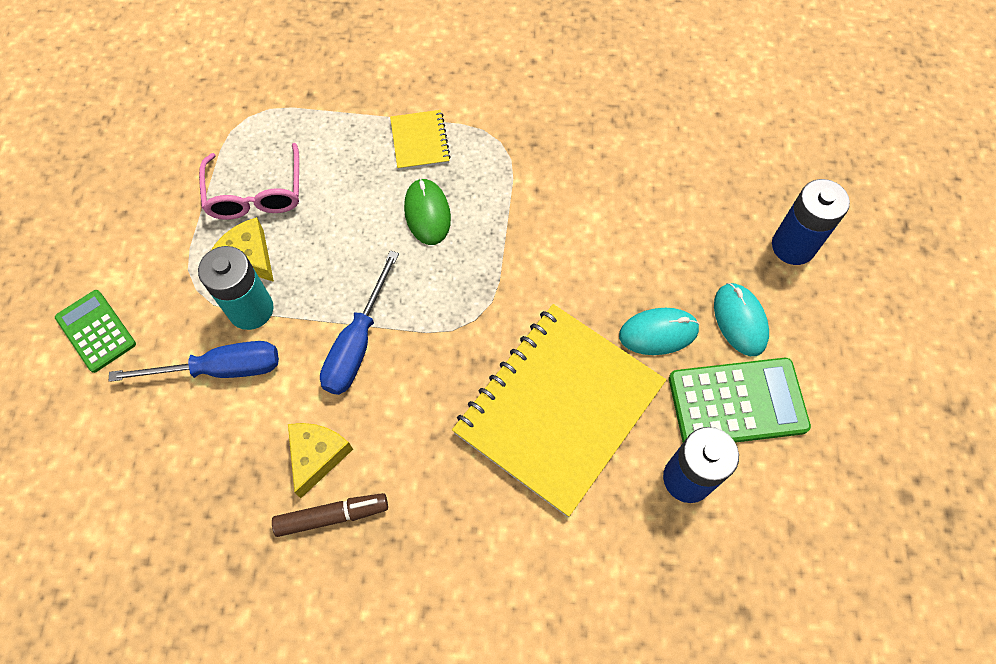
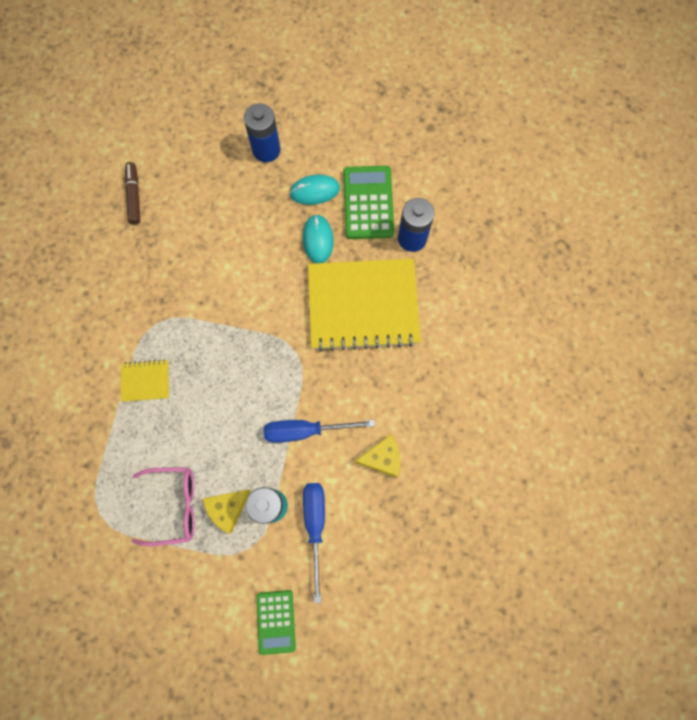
camera: 85 degrees left, 10 degrees up
(96, 331) = (276, 621): green calculator -> green calculator turned 60 degrees counterclockwise
(317, 456) = (382, 458): yellow cheese -> yellow cheese turned 150 degrees clockwise
(332, 516) = (421, 448): brown marker -> brown marker (134, 196)
(357, 343) = (305, 430): blue screwdriver -> blue screwdriver turned 150 degrees clockwise
(427, 213) = (209, 379): green mouse -> none
(559, 408) = (363, 305): yellow notebook -> yellow notebook turned 45 degrees counterclockwise

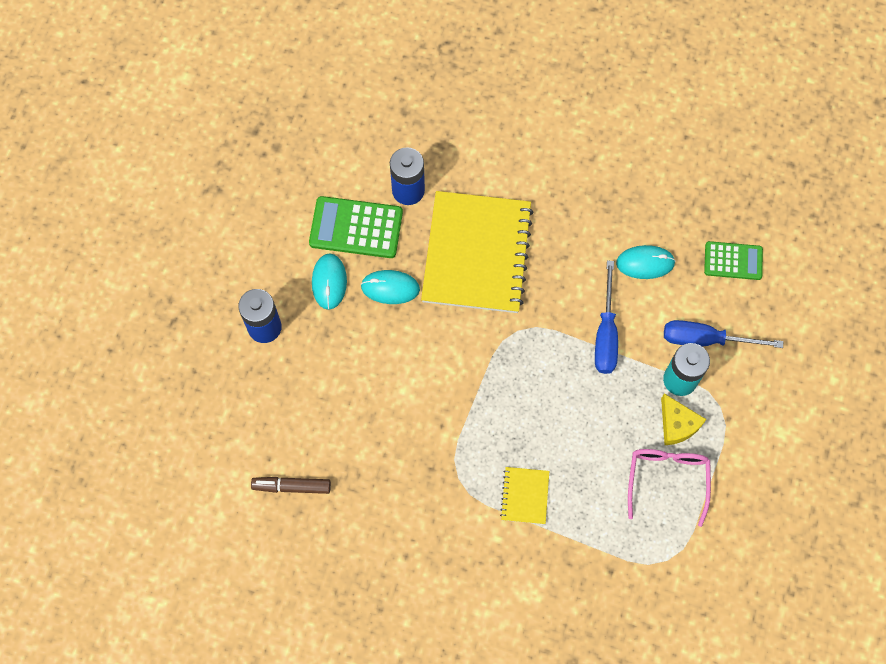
camera: 80 degrees left, 5 degrees down
(276, 621) = (795, 391): green calculator -> green calculator (733, 261)
(382, 458) = (645, 263): yellow cheese -> turquoise mouse

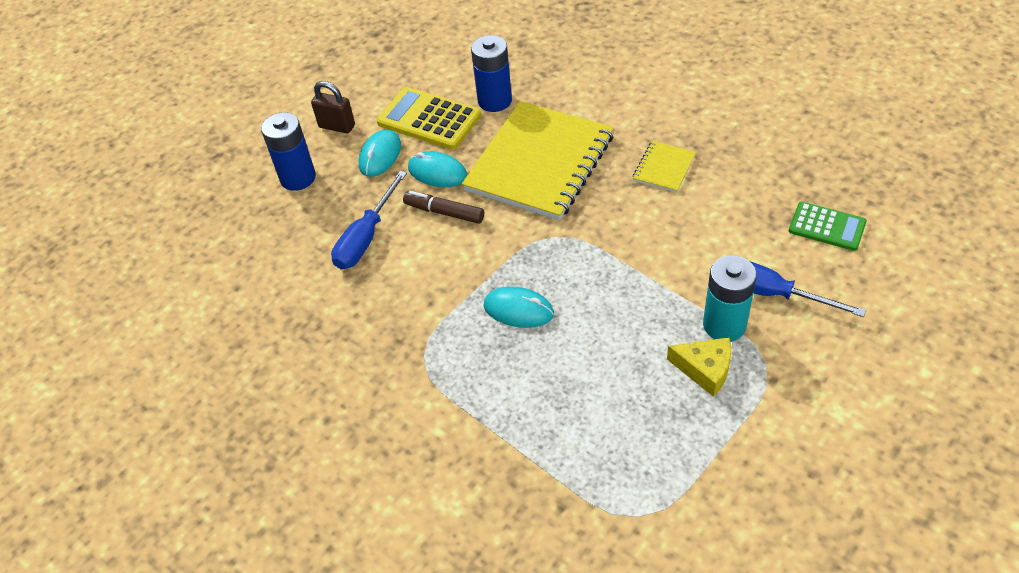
camera: 25 degrees right, 20 degrees down
(272, 258) = (337, 126): none -> brown padlock
(292, 487) = (244, 319): brown marker -> brown marker (444, 212)
(356, 228) = (429, 119): green calculator -> yellow calculator
(525, 496) = (491, 395): yellow notebook -> yellow notebook (664, 168)
(605, 334) = (651, 261): blue screwdriver -> blue screwdriver (366, 237)
(645, 263) = (721, 208): turquoise mouse -> turquoise mouse (518, 310)
(667, 479) = (671, 424): pink glasses -> none
(677, 424) = (705, 369): yellow cheese -> yellow cheese turned 60 degrees counterclockwise

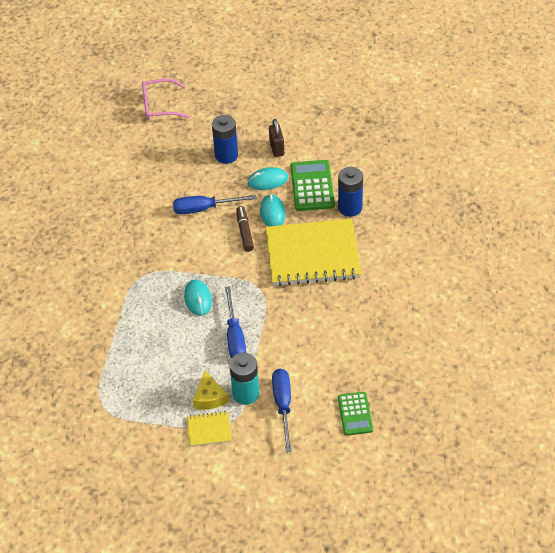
camera: 55 degrees right, 0 degrees up
(137, 211) = (159, 106): none -> pink glasses
(429, 119) = (312, 186): yellow calculator -> green calculator
(616, 296) = (235, 336): none -> blue screwdriver
(664, 168) = (350, 315): yellow notebook -> yellow notebook (209, 430)

